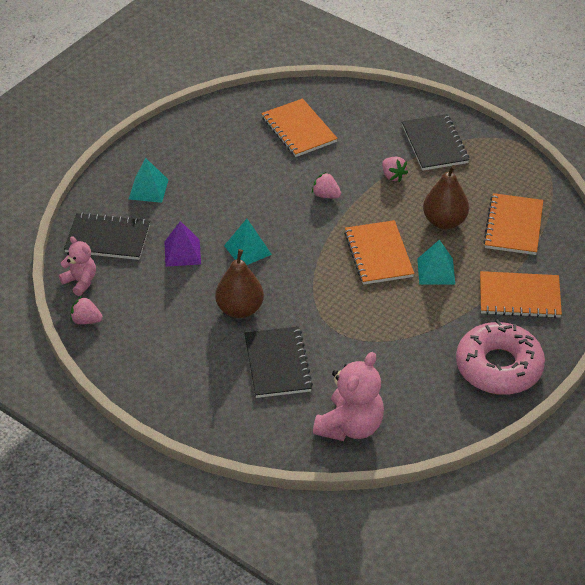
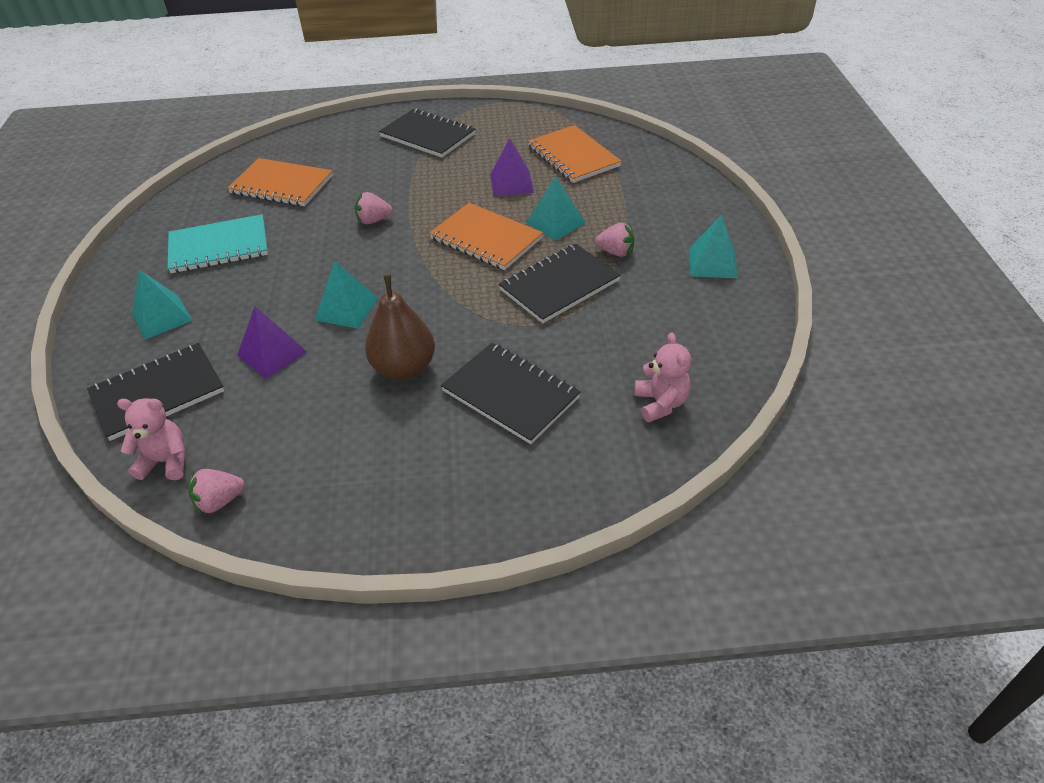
camera: 40 degrees left, 0 degrees up
(219, 157) = (219, 246): none -> turquoise notebook
(350, 426) = (661, 403): pink teddy bear -> pink teddy bear, size x0.58
(384, 317) = (559, 285): none -> black notebook
(393, 176) = (420, 174): pink strawberry -> pink strawberry (615, 252)
(444, 222) = (511, 183): brown pear -> purple pyramid
(498, 367) = (713, 262): pink donut -> turquoise pyramid
(519, 296) = (651, 201): orange notebook -> none

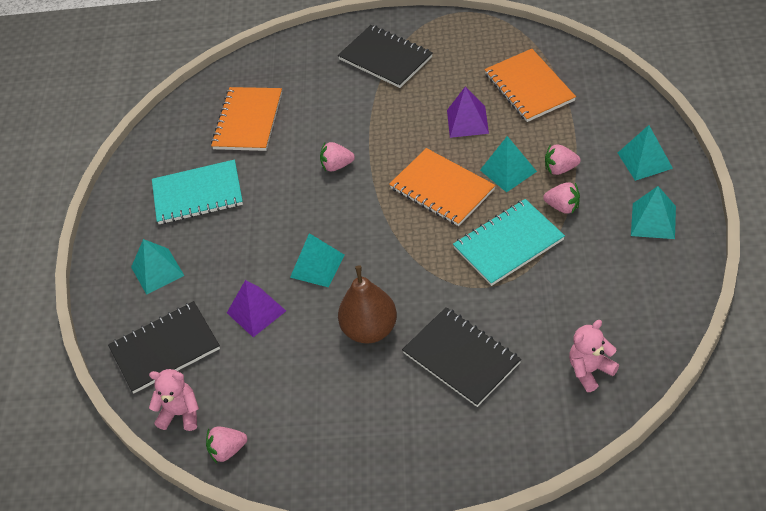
camera: 10 degrees right, 5 degrees up
(282, 185) = (248, 121): orange notebook -> orange notebook turned 75 degrees clockwise
(559, 285) = (508, 244): black notebook -> turquoise notebook
(610, 220) = (560, 169): none -> pink strawberry
(661, 403) = (590, 370): pink teddy bear -> pink teddy bear turned 120 degrees counterclockwise
(697, 212) = (645, 160): none -> turquoise pyramid

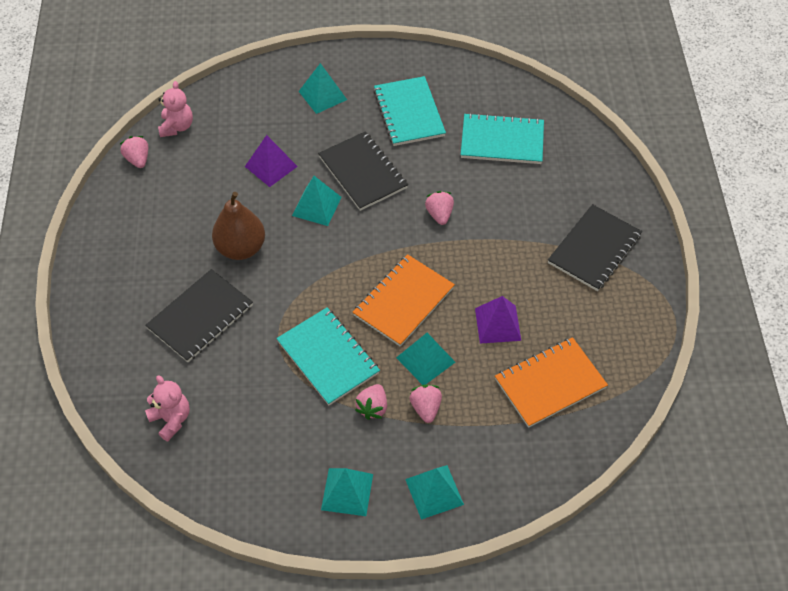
camera: 80 degrees right, 5 degrees up
(165, 349) = (241, 110): black notebook -> black notebook (363, 172)
(248, 121) = (502, 141): orange notebook -> turquoise notebook

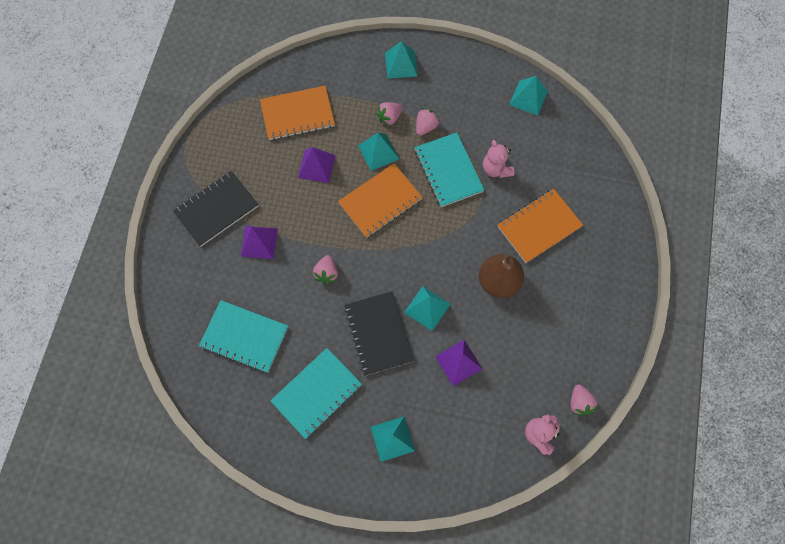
camera: 165 degrees left, 15 degrees up
(171, 419) = (568, 152): pink teddy bear -> pink teddy bear (496, 169)
(200, 317) = (539, 226): black notebook -> orange notebook
(347, 492) = (457, 77): turquoise pyramid -> turquoise pyramid (528, 97)
(409, 113) = (317, 393): turquoise notebook -> turquoise notebook turned 45 degrees clockwise
(425, 408) = (389, 118): pink strawberry -> pink strawberry turned 45 degrees clockwise
(528, 227) = (259, 242): none -> purple pyramid

